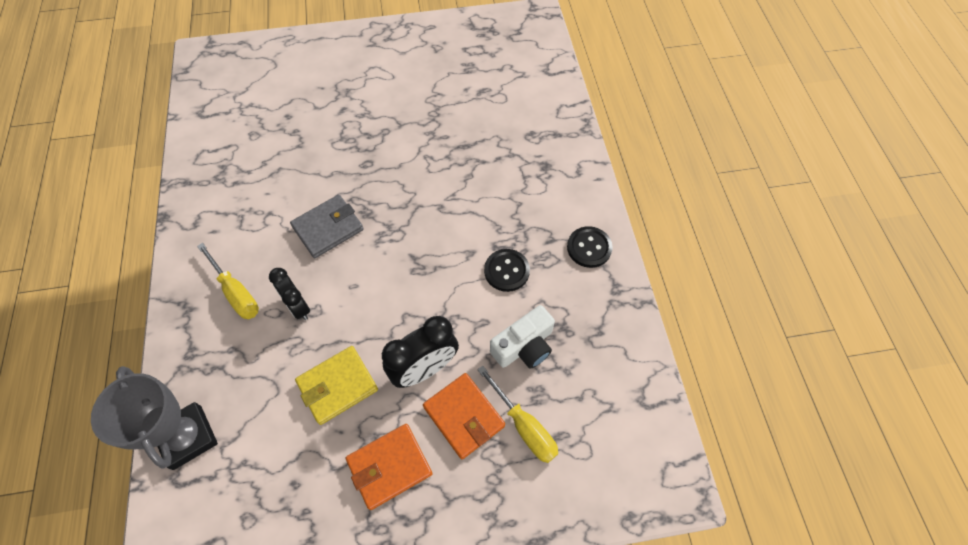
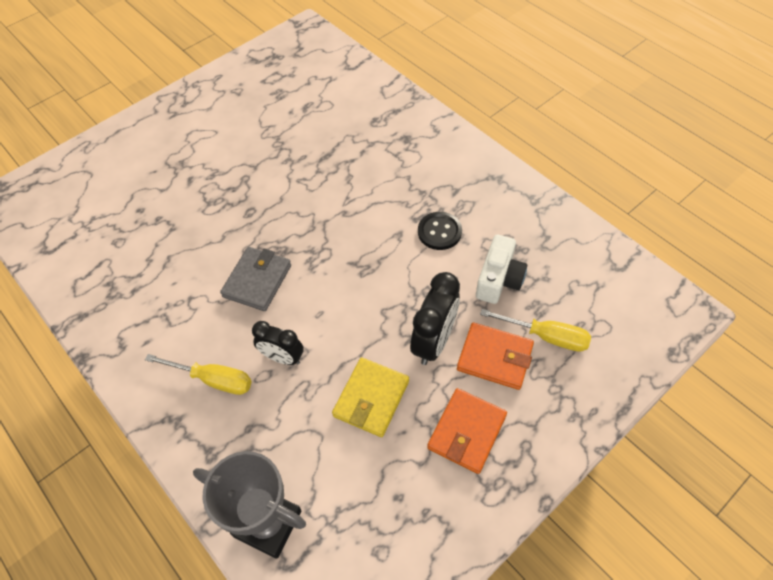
camera: 30 degrees left, 5 degrees down
(589, 248) = (489, 181): black button -> none

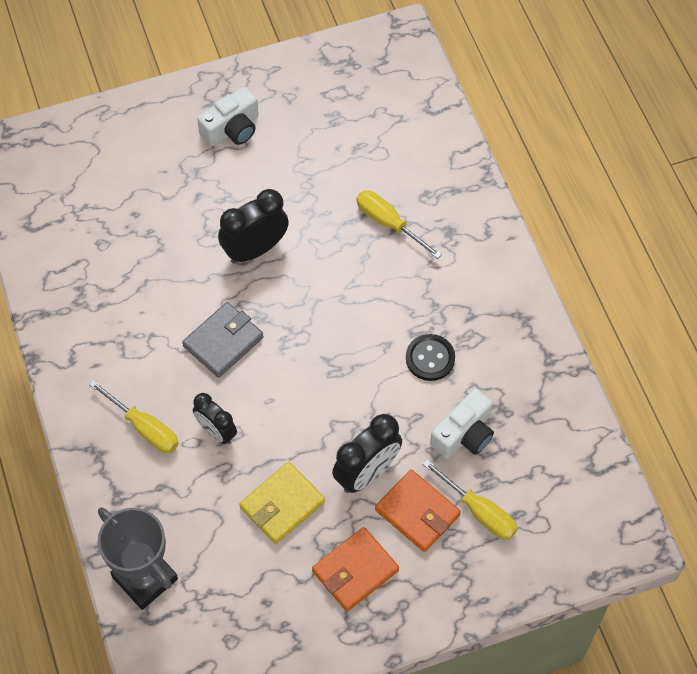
camera: 20 degrees right, 5 degrees up
(200, 125) = (232, 129): none -> white camera
(255, 202) = (255, 249): none -> black clock
(356, 148) = (388, 223): none -> yellow screwdriver

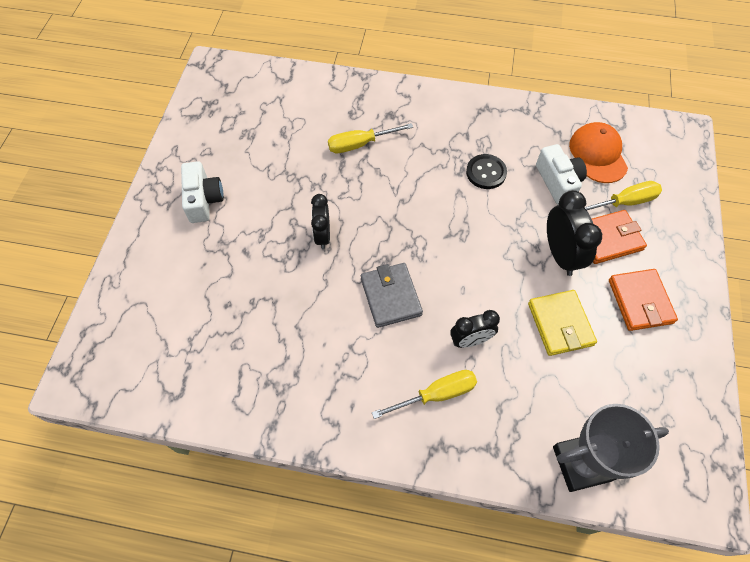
camera: 60 degrees left, 0 degrees up
(255, 249) = (322, 235): black clock -> black clock, size x0.66
(532, 460) = (598, 154): none -> orange cap

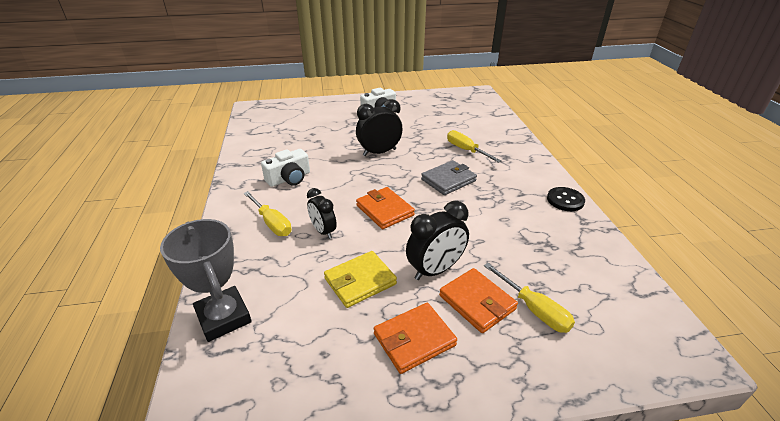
camera: 70 degrees right, 25 degrees down
(322, 235) = (379, 152): black clock -> black clock, size x1.52
(390, 296) = (345, 188): grey wallet -> grey wallet (448, 180)
(452, 268) = (384, 210): none -> orange wallet
(486, 172) = (491, 211): black button -> black button (565, 200)
(558, 182) = (518, 255): white camera -> white camera (289, 179)
(598, 154) = (579, 279): orange cap -> none

